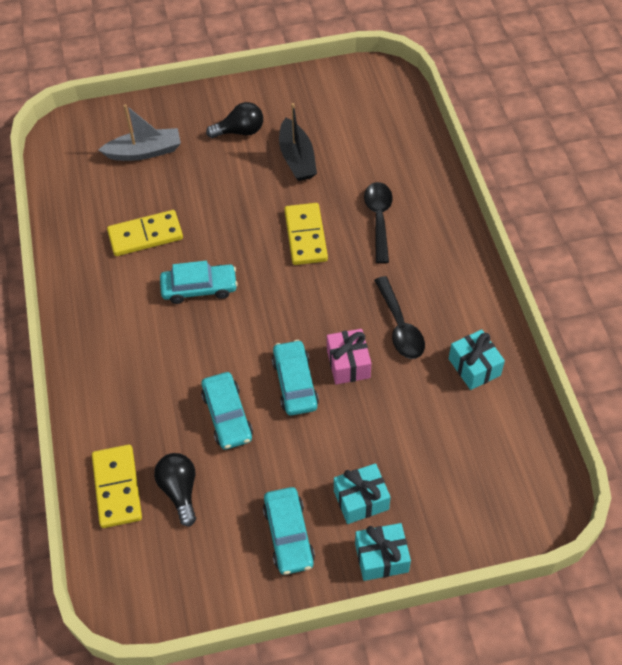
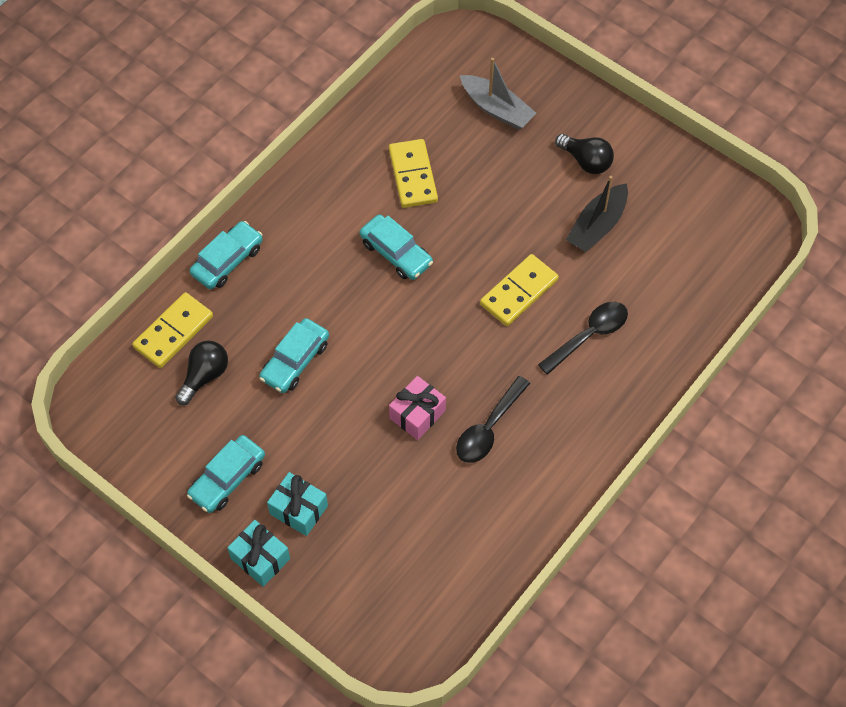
camera: 50 degrees right, 5 degrees up
(145, 235) = (413, 175): yellow domino -> yellow domino turned 45 degrees clockwise
(295, 383) = (365, 388): turquoise car -> turquoise car (227, 261)
(474, 367) = (497, 513): turquoise gift -> none

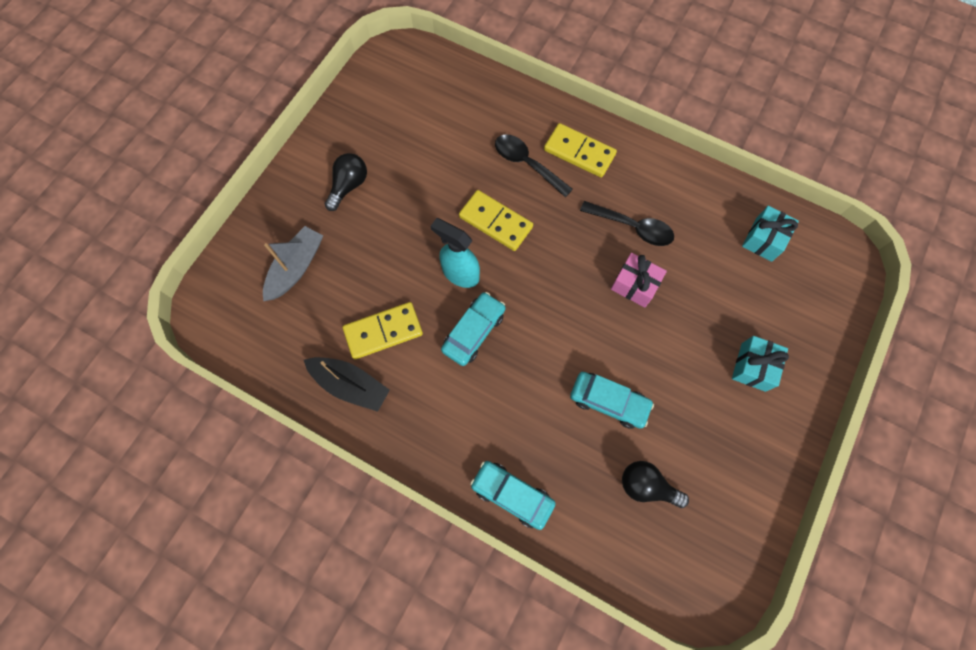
camera: 100 degrees left, 10 degrees up
(173, 332) = (606, 531): yellow domino -> yellow domino (579, 152)
(227, 478) = (744, 437): turquoise car -> none
(260, 558) = (808, 390): turquoise gift -> turquoise gift (763, 239)
(463, 250) = (460, 273): none -> turquoise spray bottle
(597, 226) = (416, 170): black boat -> black boat (350, 385)

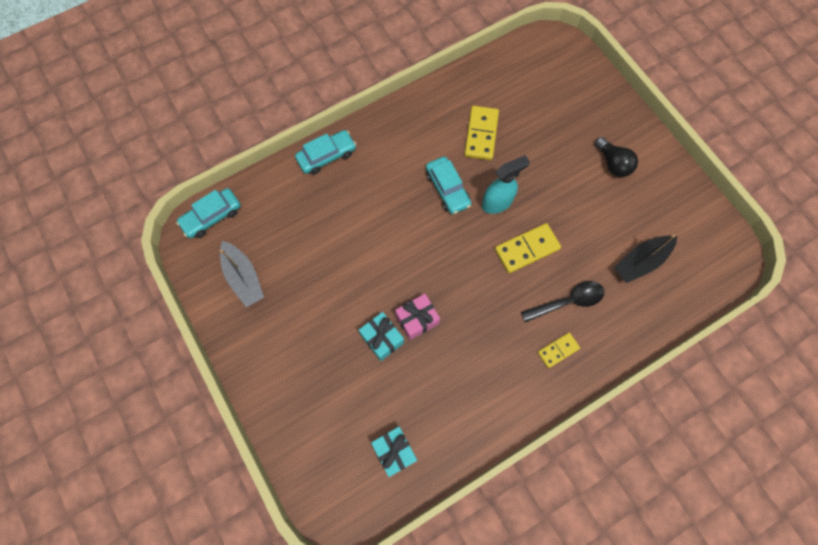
camera: 120 degrees right, 0 degrees up
(296, 268) = (560, 103): grey boat -> grey boat (243, 277)
(350, 385) = (455, 99): black boat -> black boat (641, 261)
(579, 152) = (558, 350): yellow domino -> yellow domino, size x0.61
(609, 402) = (345, 247): turquoise car -> turquoise car (212, 216)
(632, 227) = (465, 349): black spoon -> none
(646, 486) = (277, 237): black light bulb -> none
(753, 367) = (303, 364): turquoise gift -> turquoise gift (382, 339)

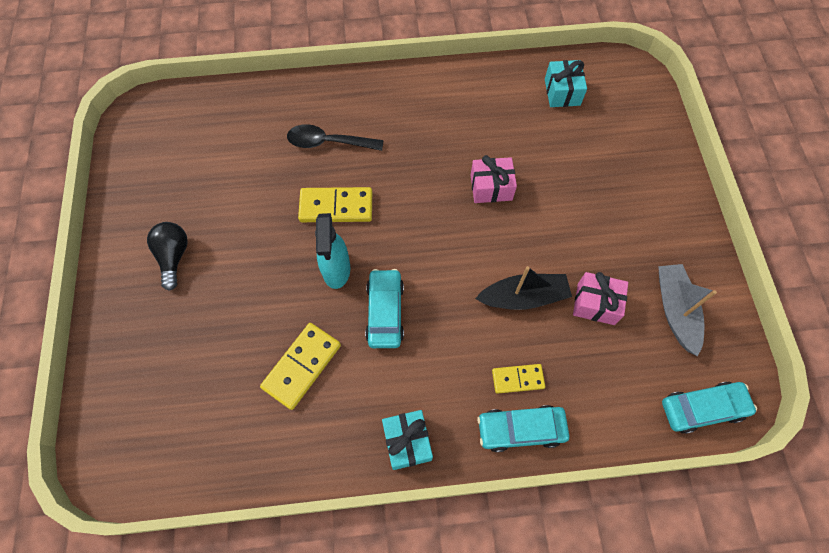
camera: 155 degrees left, 5 degrees down
(303, 258) = (595, 303): none -> pink gift
(382, 339) = (536, 184): turquoise gift -> turquoise gift (407, 442)
(497, 203) = (336, 270): turquoise spray bottle -> turquoise spray bottle turned 90 degrees counterclockwise
(558, 350) = (366, 107): yellow domino -> yellow domino (517, 379)
(641, 261) = (229, 147): black boat -> black boat (523, 297)

